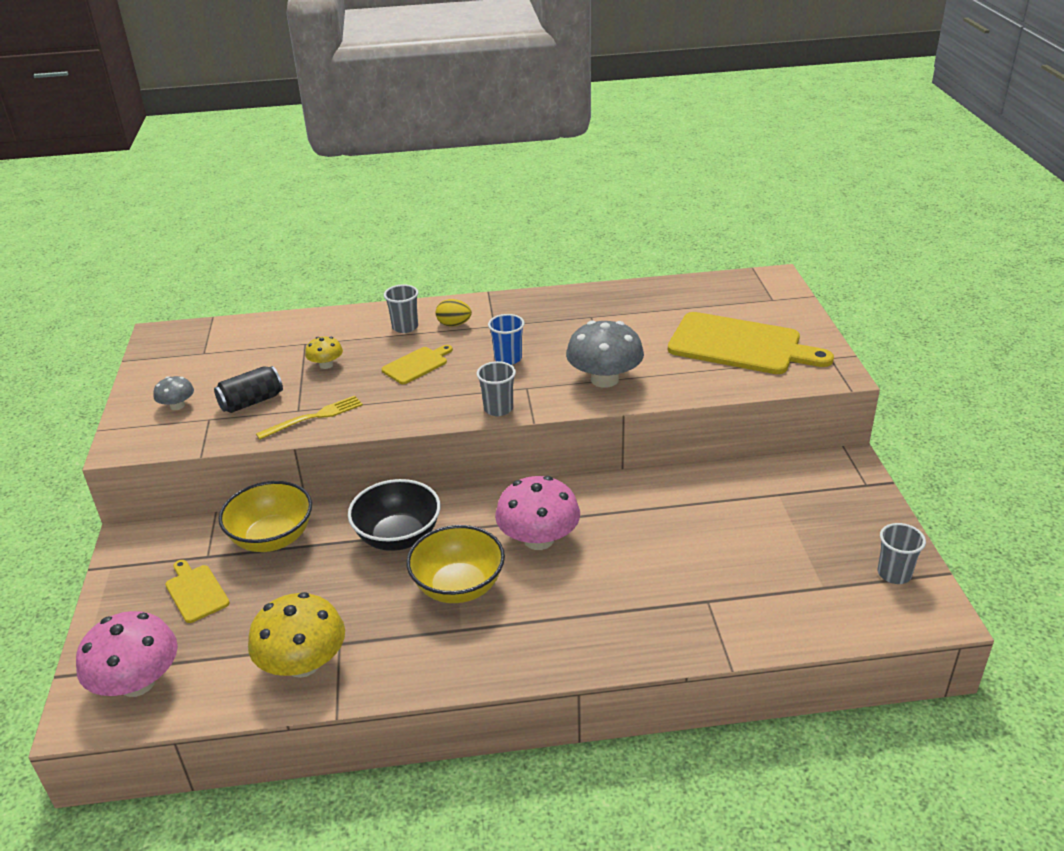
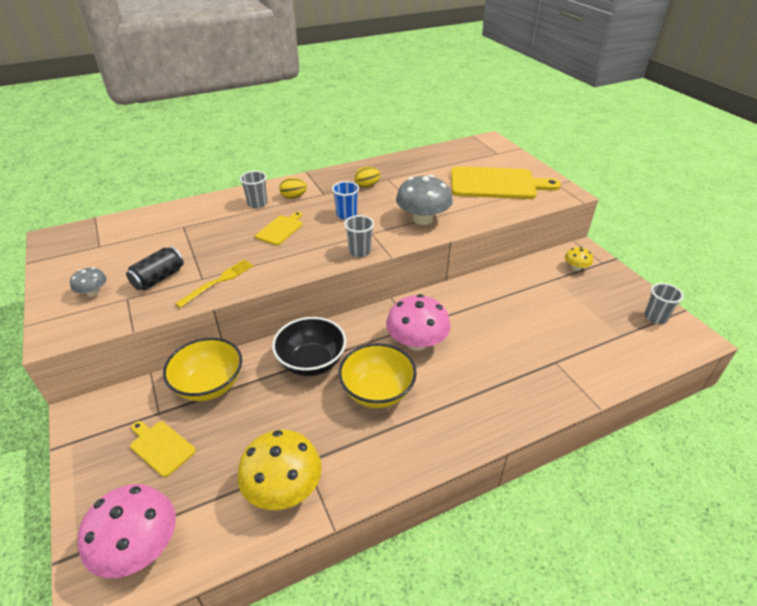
camera: 20 degrees left, 5 degrees up
(326, 365) = (208, 240): yellow mushroom -> yellow mushroom (576, 267)
(557, 322) = (367, 185): none -> yellow egg

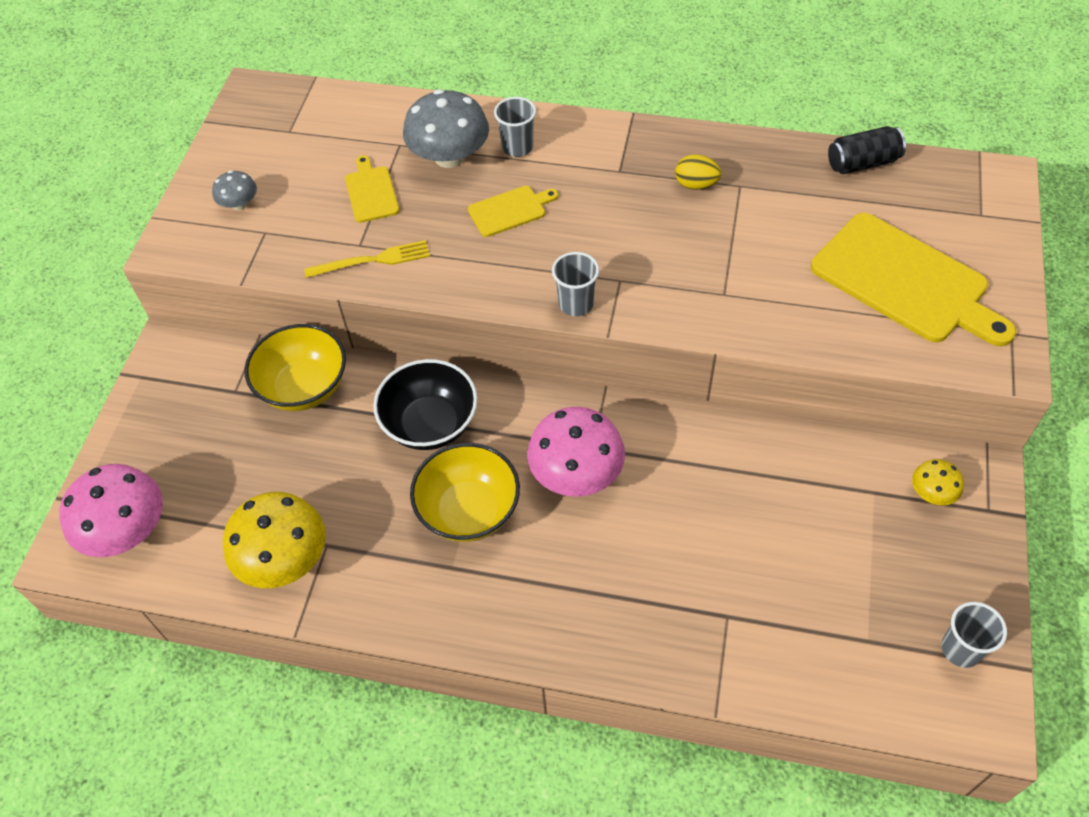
camera: 40 degrees right, 15 degrees up
(159, 278) = (315, 219): black can -> black can (862, 163)
(161, 447) = (211, 434): yellow cutting board -> yellow cutting board (371, 192)
(293, 197) = (574, 157): yellow egg -> none
(346, 215) = (616, 228): blue cup -> none
(422, 219) = (715, 292): grey mushroom -> grey mushroom (449, 157)

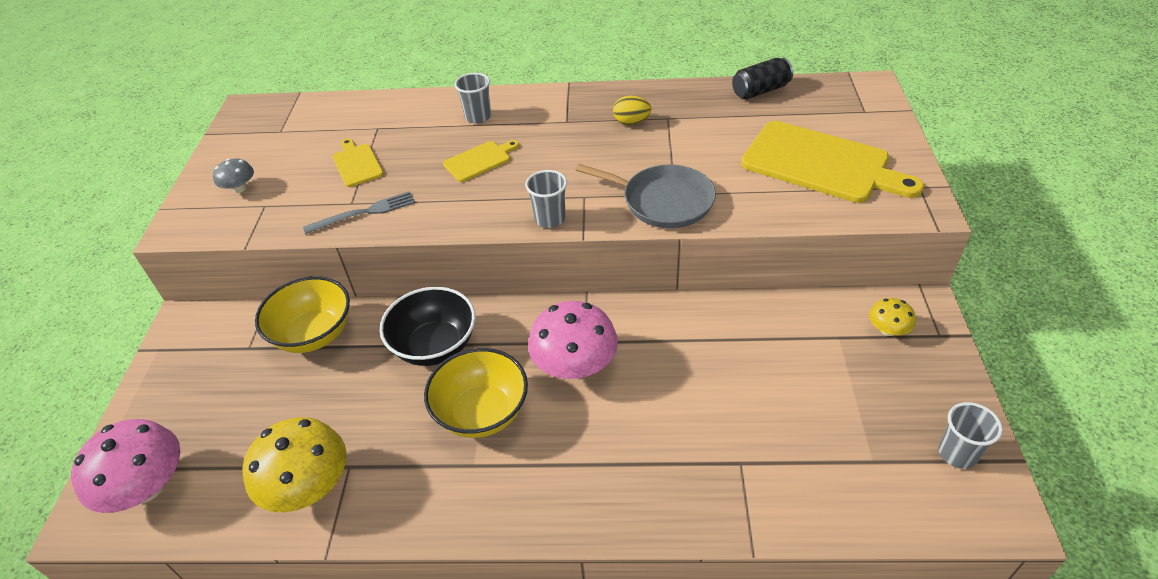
camera: 10 degrees left, 10 degrees down
(372, 260) = (364, 213): yellow fork -> grey fork
(449, 157) = (421, 130): grey mushroom -> none
(708, 302) = (663, 201): none -> grey pan

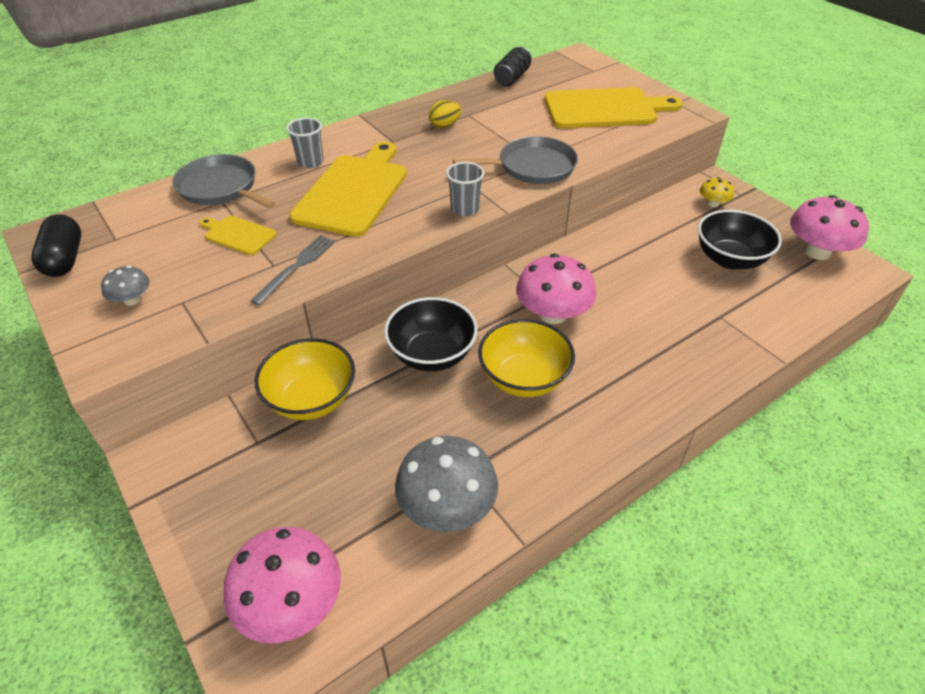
camera: 40 degrees left, 0 degrees up
(237, 135) = (64, 259): none -> black capsule
(308, 486) = (447, 506): yellow mushroom -> grey mushroom
(389, 115) = (220, 188): none -> grey pan
(479, 160) = (354, 192): yellow cutting board -> yellow cutting board, size x2.07
(830, 405) = (730, 259): none -> black bowl
(957, 453) = (817, 251): grey cup -> pink mushroom

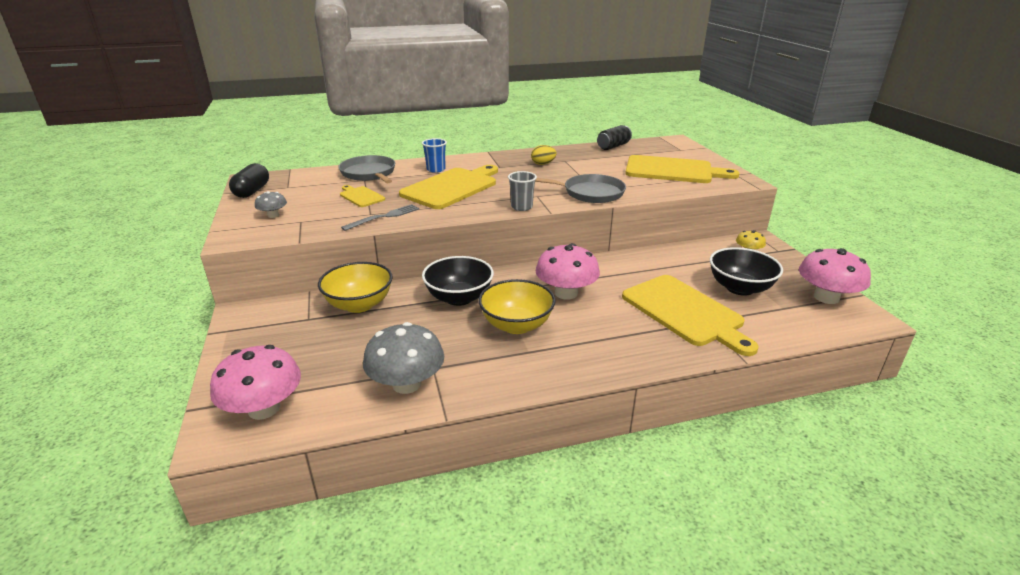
camera: 20 degrees right, 15 degrees down
(310, 162) = (436, 169): grey cup -> blue cup
(693, 309) = (685, 312): none -> yellow cutting board

